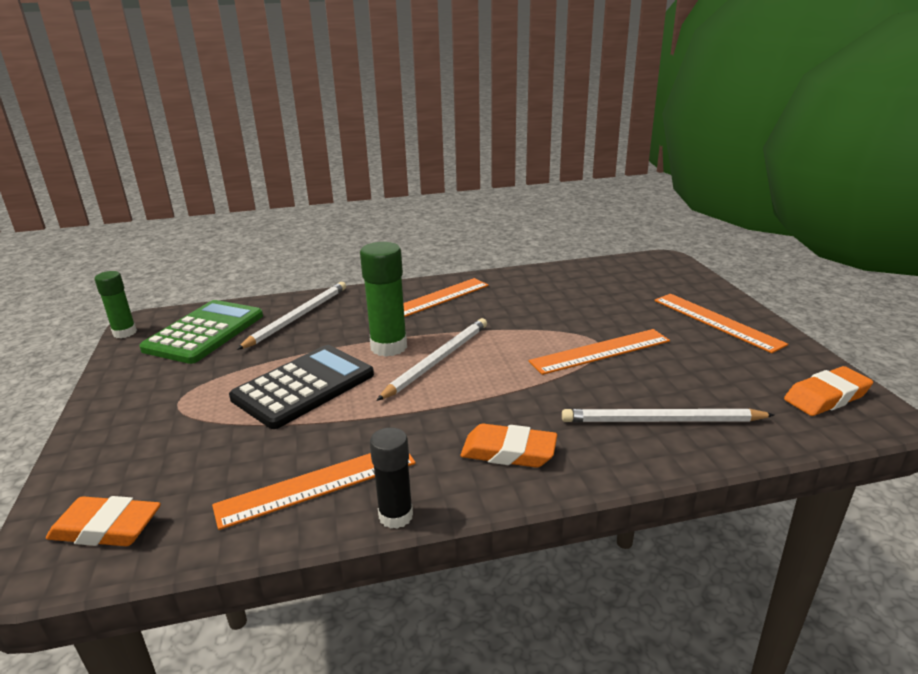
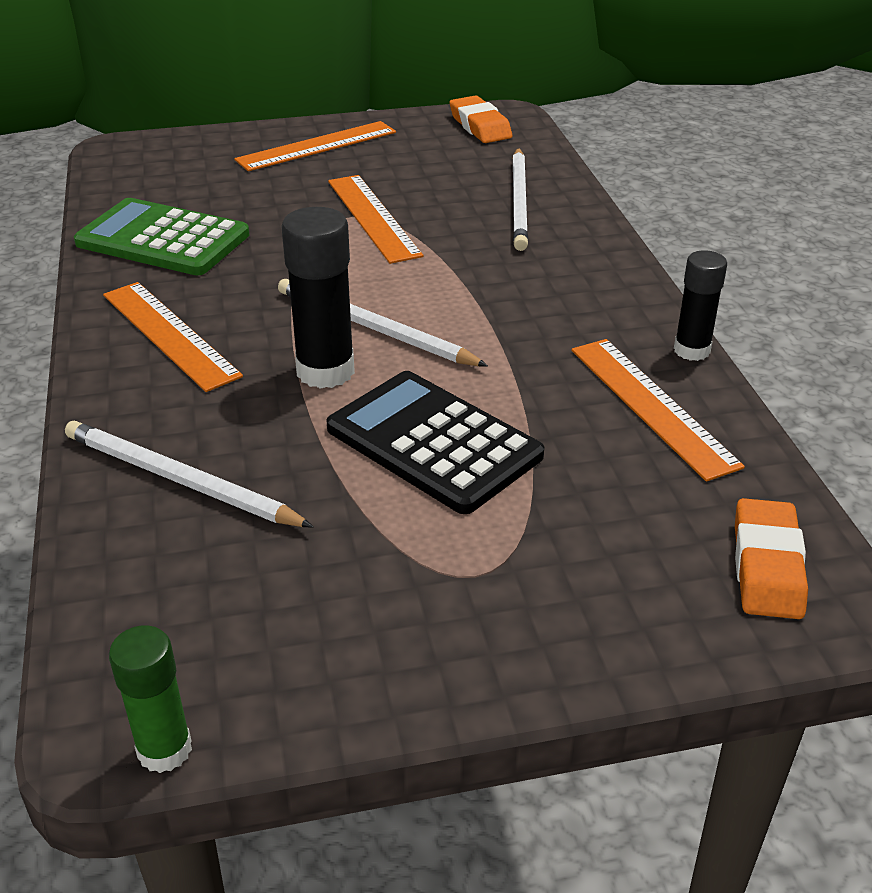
camera: 90 degrees left, 10 degrees up
(205, 332) = (207, 602): green calculator -> green calculator (163, 239)
(389, 347) = (325, 371): green glue stick -> black glue stick
(508, 452) = (579, 285): orange eraser -> none

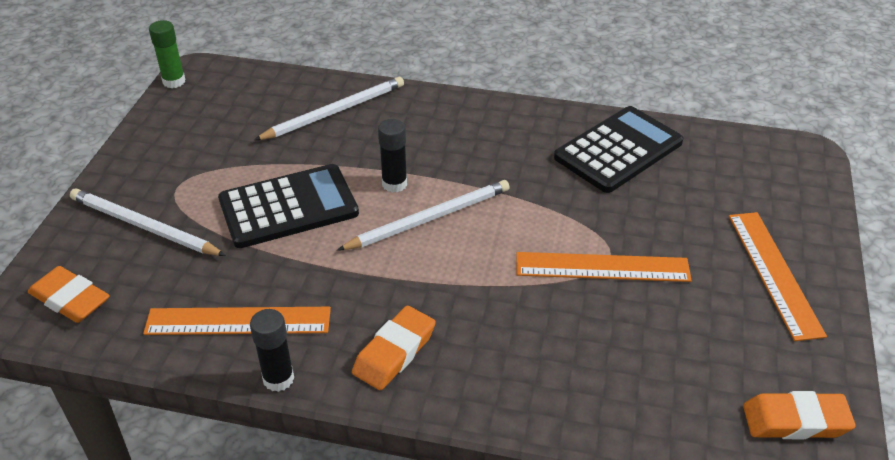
camera: 115 degrees right, 5 degrees up
(163, 239) = (618, 150): green calculator -> black calculator
(170, 334) = (482, 132): orange ruler -> none
(325, 371) = (394, 184): black glue stick -> black glue stick, size x0.64
(519, 202) = (588, 378): white pencil -> white pencil (144, 226)
(589, 296) = (394, 352): none -> orange eraser

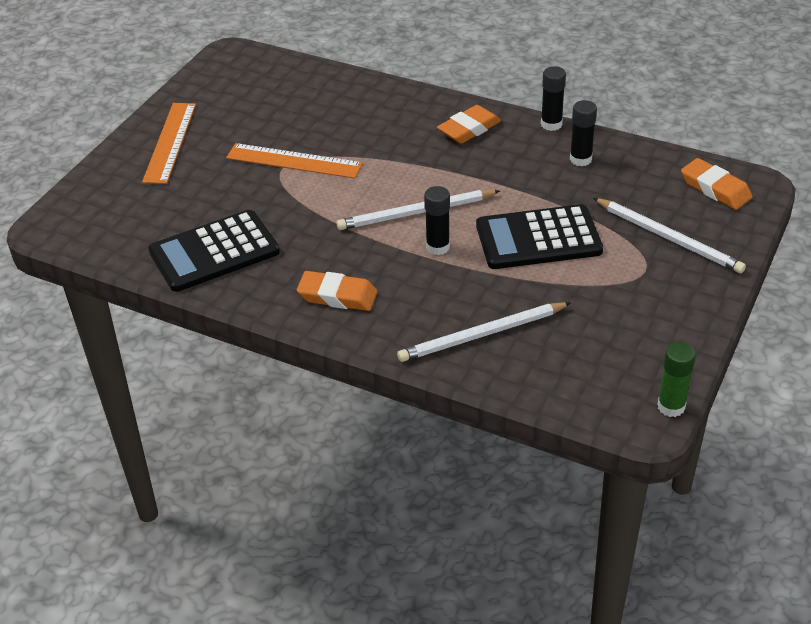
camera: 165 degrees left, 0 degrees up
(238, 321) = (580, 159): orange ruler -> black glue stick
(795, 421) = (233, 70): orange eraser -> orange eraser (337, 296)

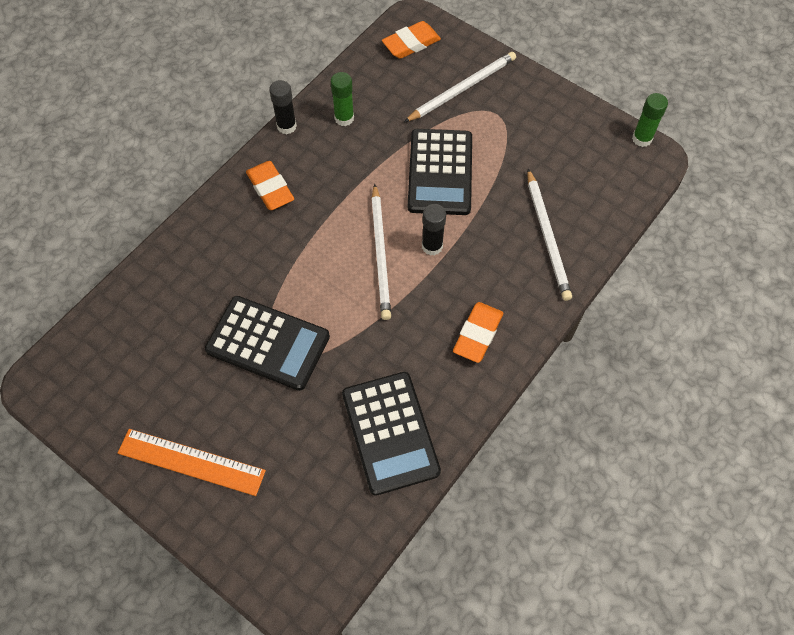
camera: 80 degrees left, 20 degrees up
(294, 161) = (268, 343): orange ruler -> black calculator
(580, 159) = (344, 118): black glue stick -> green glue stick

